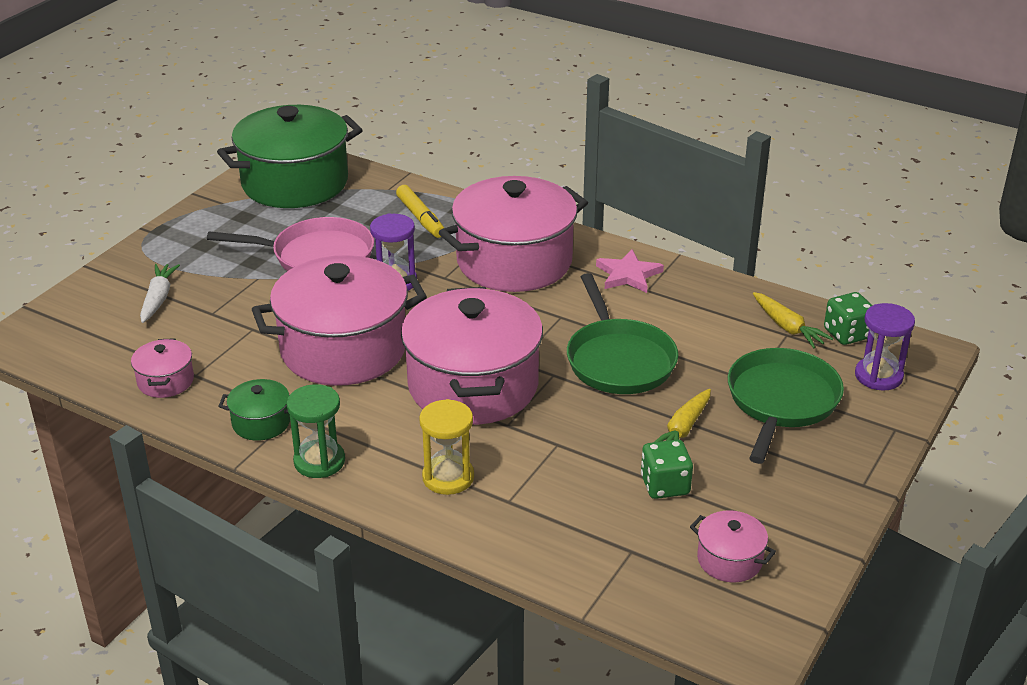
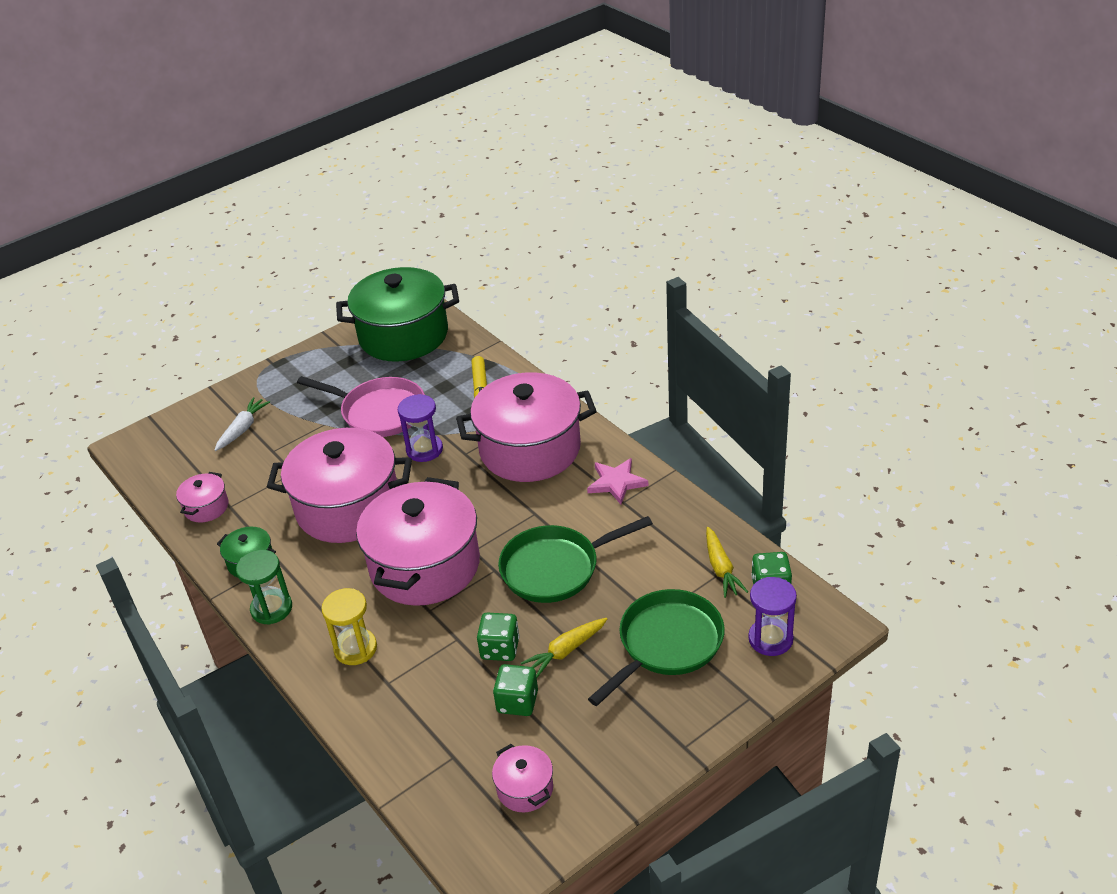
camera: 25 degrees right, 5 degrees up
(611, 442) = (500, 648): none -> green dice
(618, 360) = (555, 568): green pan -> green pan turned 60 degrees clockwise

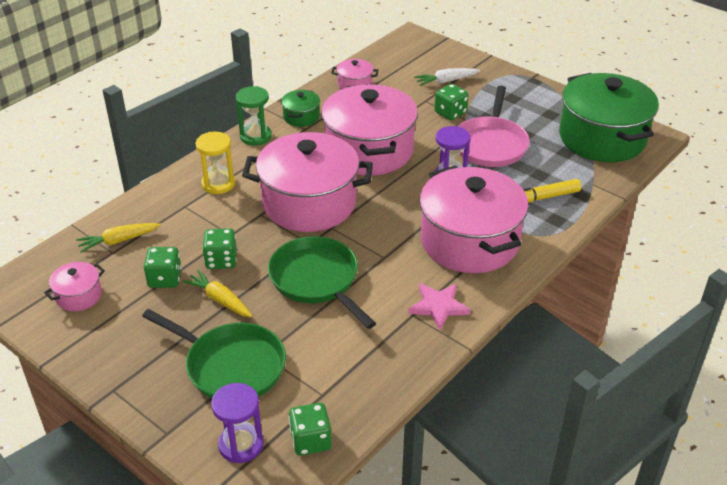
camera: 75 degrees right, 0 degrees up
(242, 429) = (446, 81): white carrot -> white carrot turned 150 degrees clockwise
(307, 434) = (450, 113): none -> green dice
(721, 568) = (332, 398): yellow carrot -> yellow carrot (118, 241)

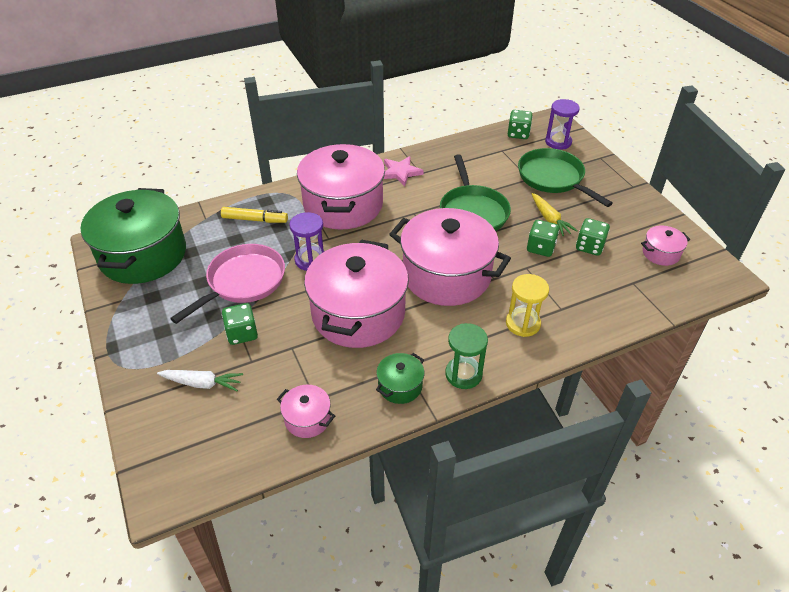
camera: 155 degrees left, 5 degrees up
(118, 241) = (627, 292): yellow carrot -> none

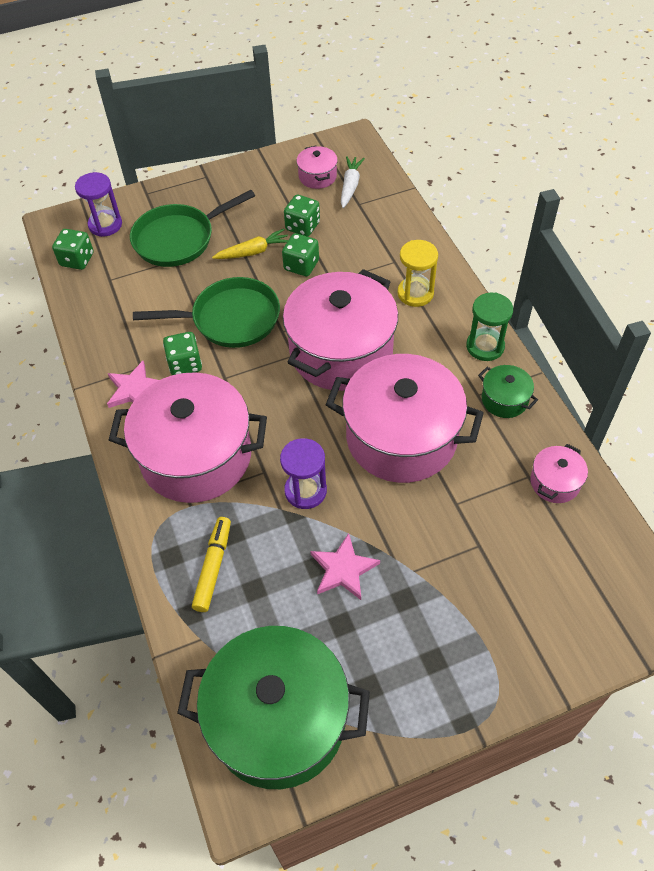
camera: 85 degrees left, 10 degrees up
(202, 383) = (516, 596): white carrot -> white carrot (350, 186)
(242, 333) = (435, 560): green dice -> green dice (185, 364)
(243, 282) = (343, 569): pink pan -> pink star

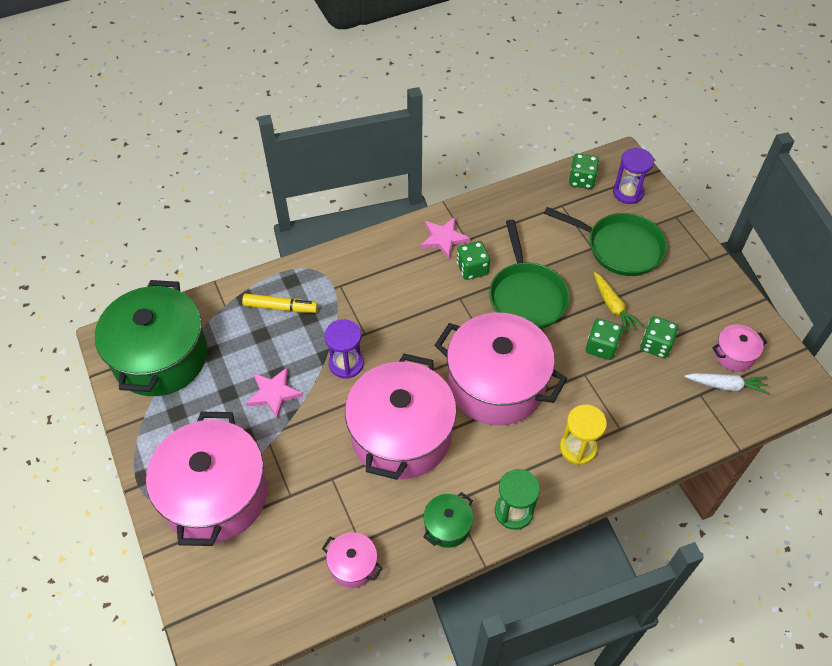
camera: 85 degrees right, 0 degrees up
(178, 239) = (620, 247): green pan -> green pan turned 150 degrees clockwise
(196, 456) = (379, 286): pink pot -> pink pot (215, 495)

